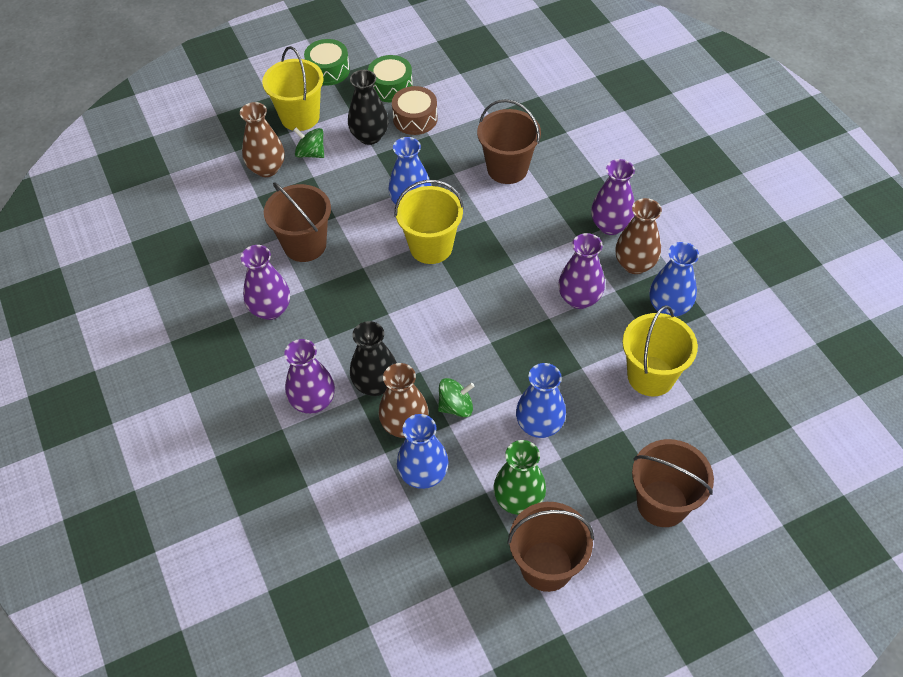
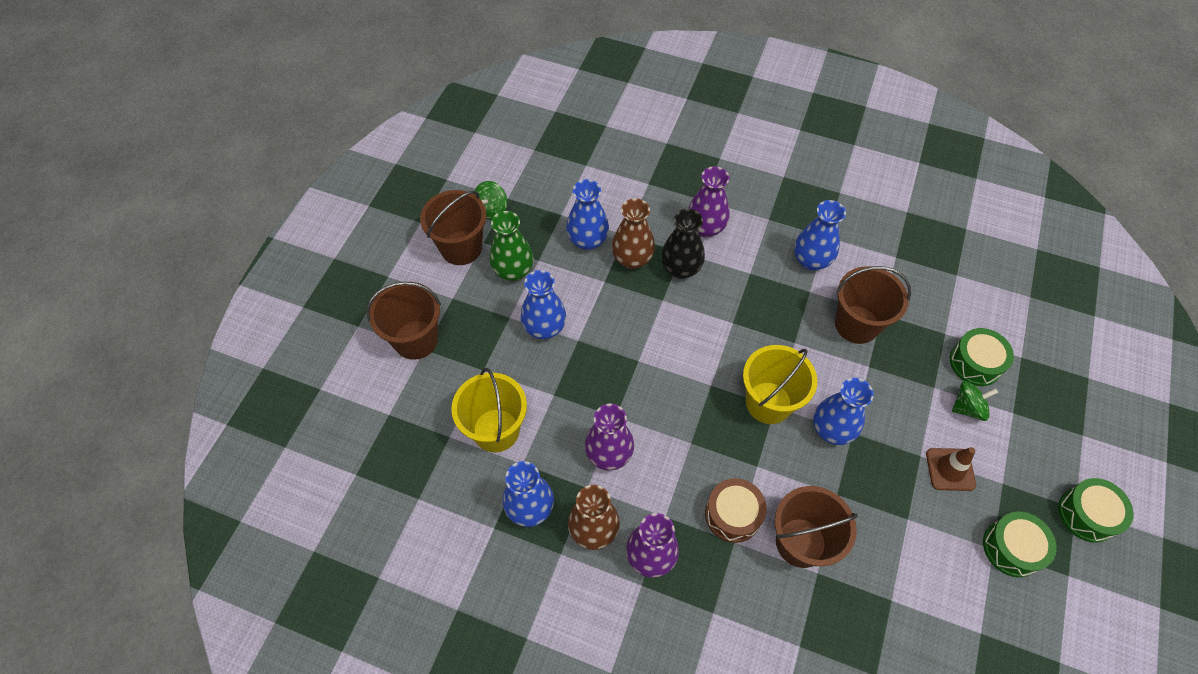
camera: 135 degrees right, 5 degrees up
(267, 168) = (975, 363): brown vase -> green drum
(270, 309) = (811, 260): purple vase -> blue vase
(300, 117) = (1029, 436): yellow bucket -> none
(369, 136) = (950, 469): black vase -> brown traffic cone
(415, 118) = (943, 528): brown drum -> brown drum (733, 514)
(456, 406) = (613, 296): green spinning top -> green spinning top (491, 209)

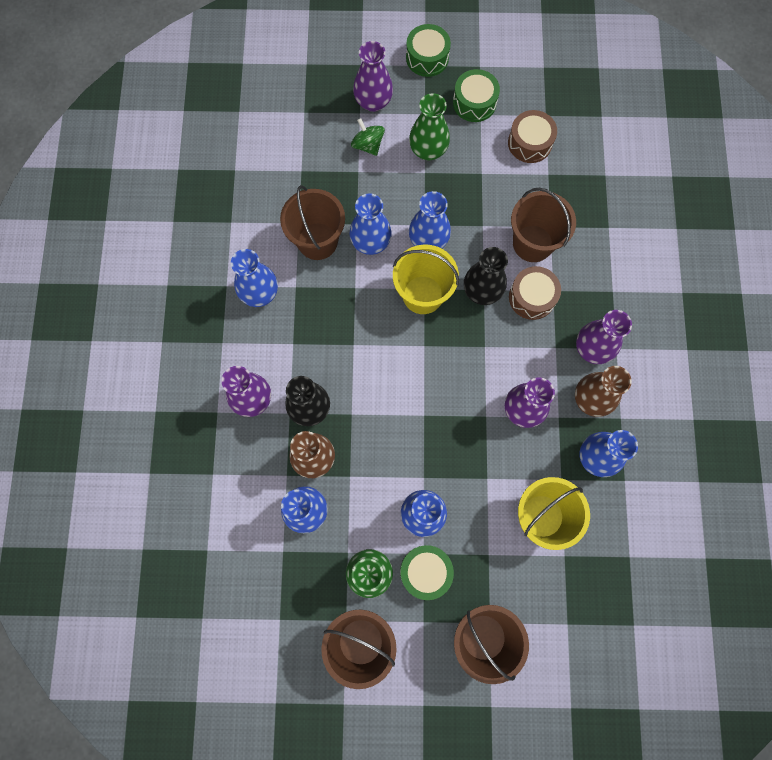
camera: 110 degrees left, 15 degrees up
(491, 209) = (301, 630): green spinning top -> none
(755, 463) = (482, 291): none -> black vase
(843, 372) = (370, 242): none -> blue vase
(941, 595) = (529, 143): none -> brown drum
(950, 469) = (428, 150): brown traffic cone -> green vase
(975, 363) = (322, 144): green drum -> green drum (425, 572)
(1027, 431) = (373, 102): none -> purple vase

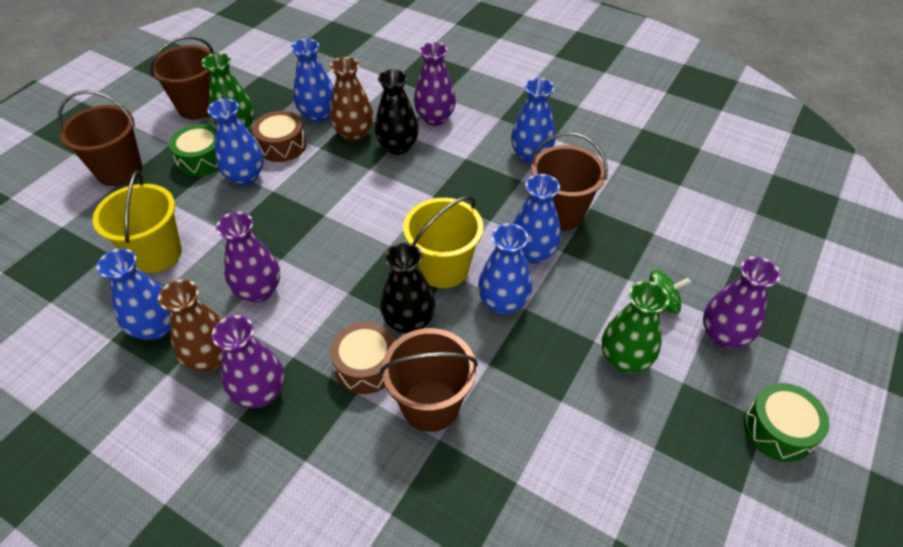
camera: 120 degrees right, 25 degrees down
(474, 102) = (677, 450): green drum -> none
(529, 143) = (578, 487): brown drum -> brown drum (282, 145)

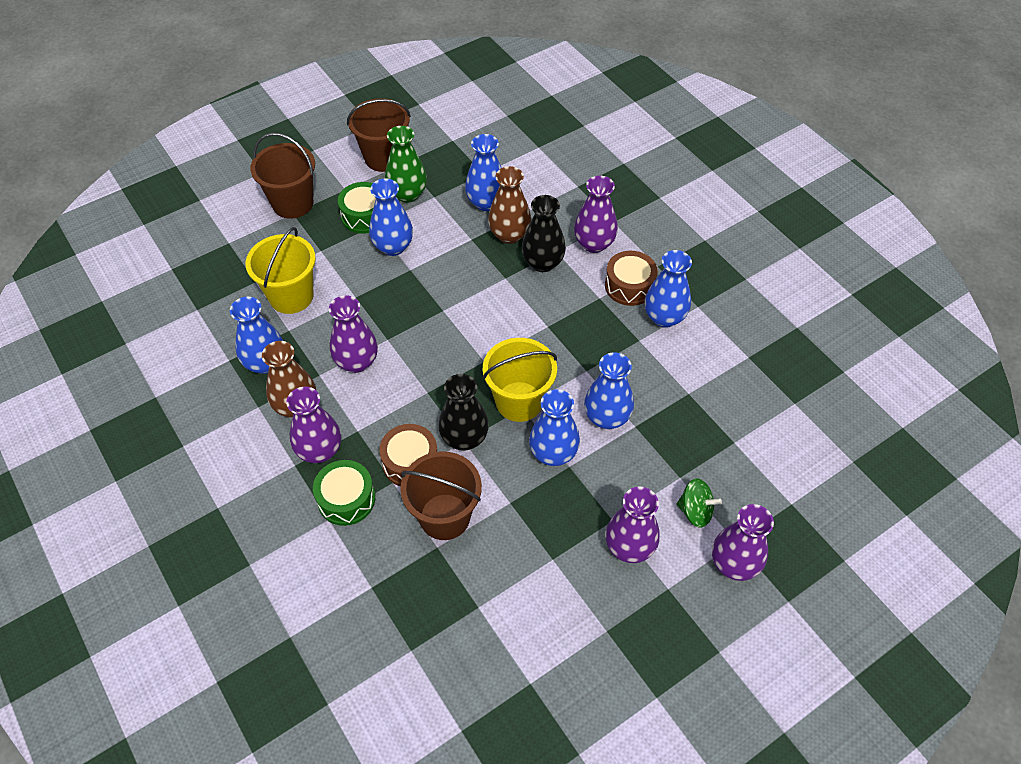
camera: 25 degrees right, 5 degrees up
(282, 145) = (439, 225): brown drum -> brown drum (629, 286)
(560, 213) = (656, 388): brown bucket -> none
(624, 359) = (629, 547): green vase -> purple vase
(778, 429) = (725, 664): green drum -> green drum (346, 499)

